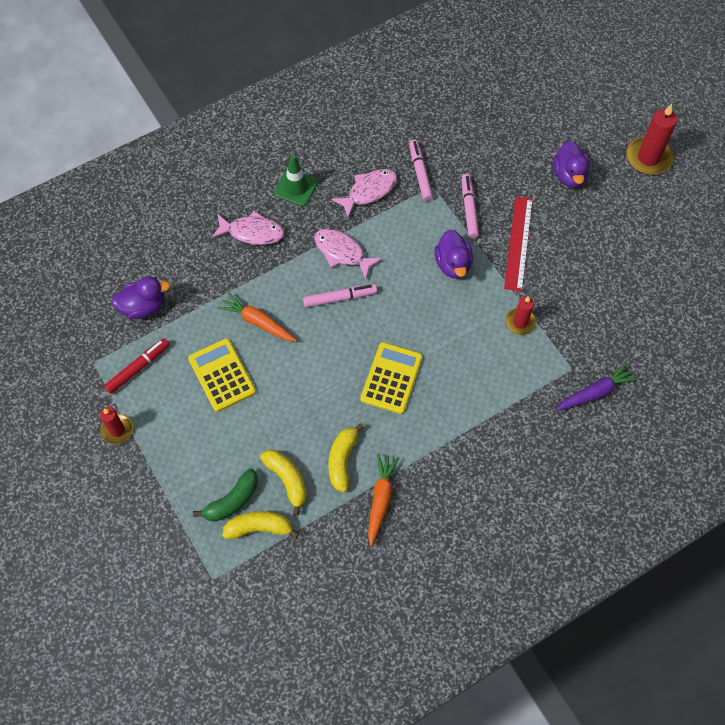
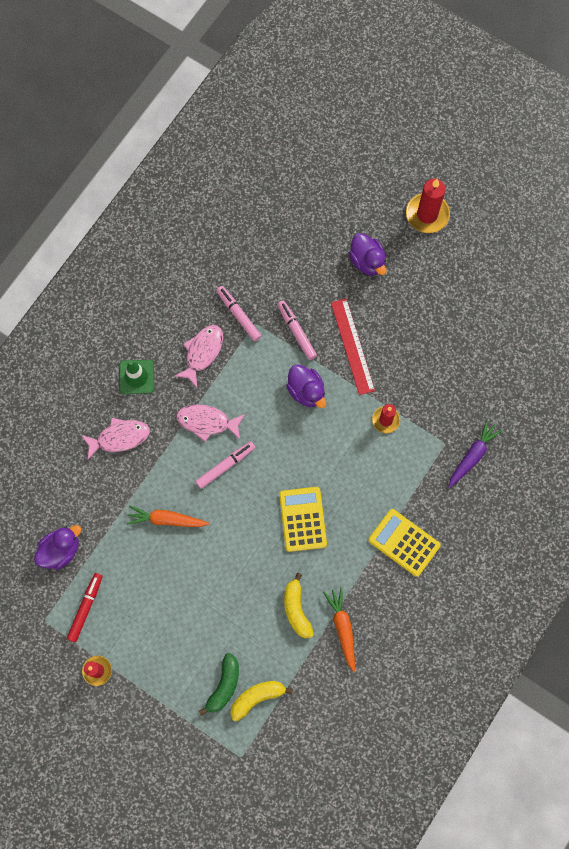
camera: 25 degrees left, 10 degrees up
(222, 375) = (160, 581): yellow calculator -> yellow calculator (404, 542)
(287, 480) = (260, 647): yellow banana -> none

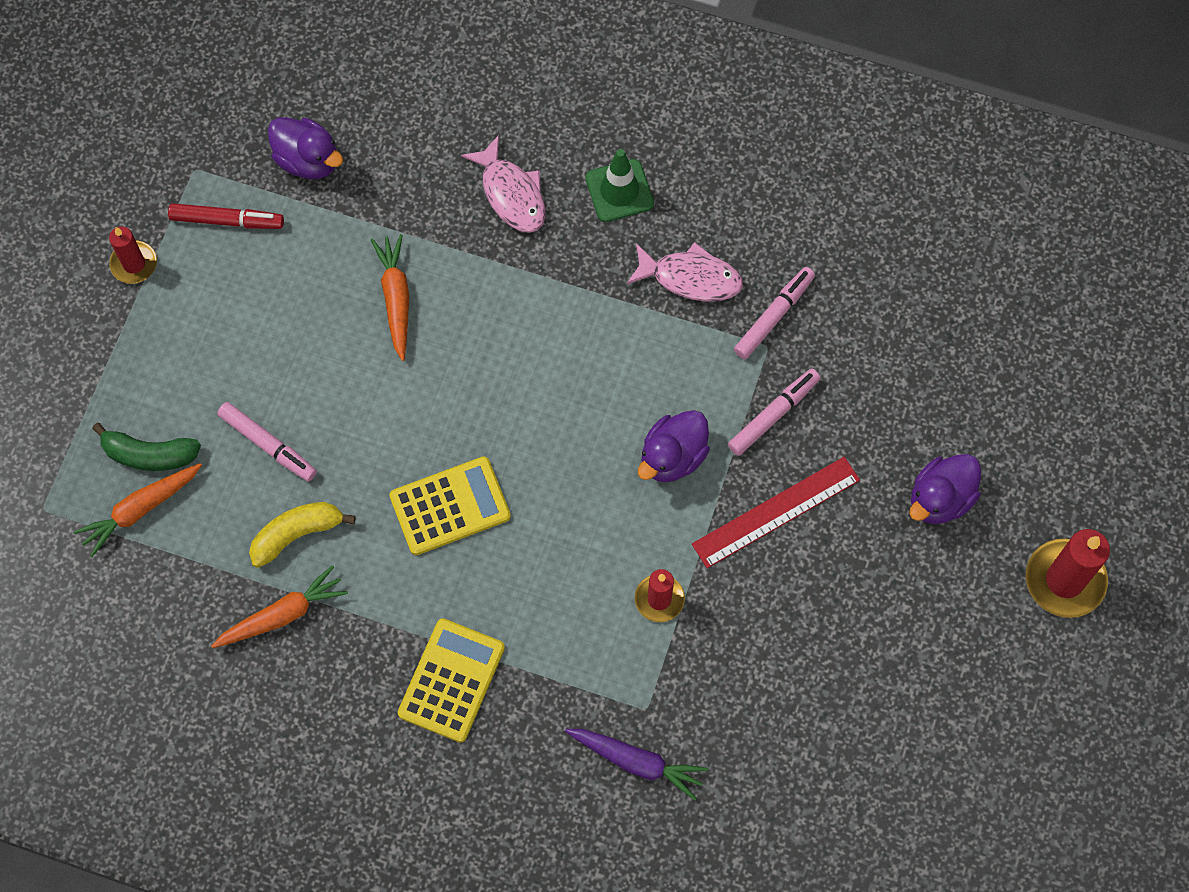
camera: 75 degrees right, 5 degrees down
(207, 422) = (574, 316): pink fish -> none
(225, 466) = (508, 363): pink marker -> pink marker (268, 445)
(257, 698) = (140, 509): yellow banana -> orange carrot

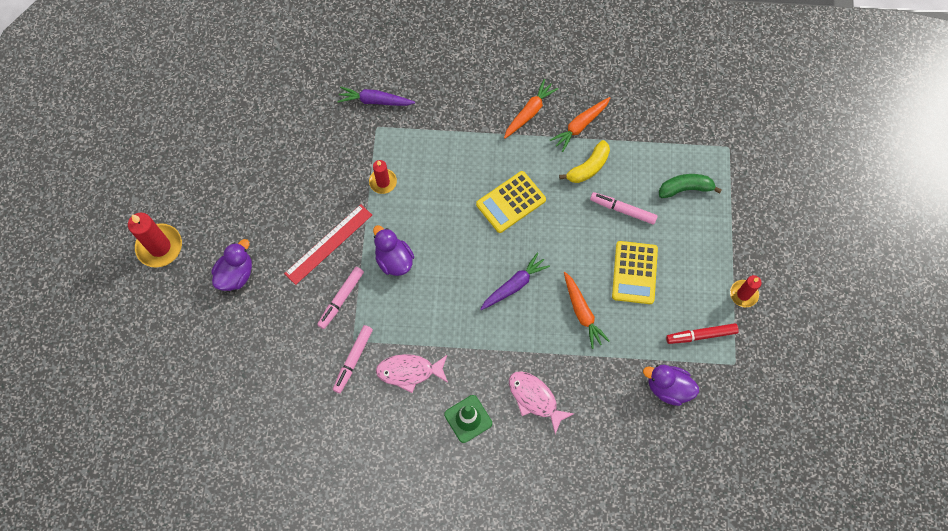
camera: 165 degrees right, 0 degrees up
(140, 509) = (677, 159): orange carrot -> orange carrot (529, 112)
(451, 680) = (481, 116): yellow calculator -> yellow calculator (634, 272)
(488, 367) = (514, 285): none -> purple carrot
(672, 457) = (394, 260): purple duck -> purple duck turned 60 degrees counterclockwise

